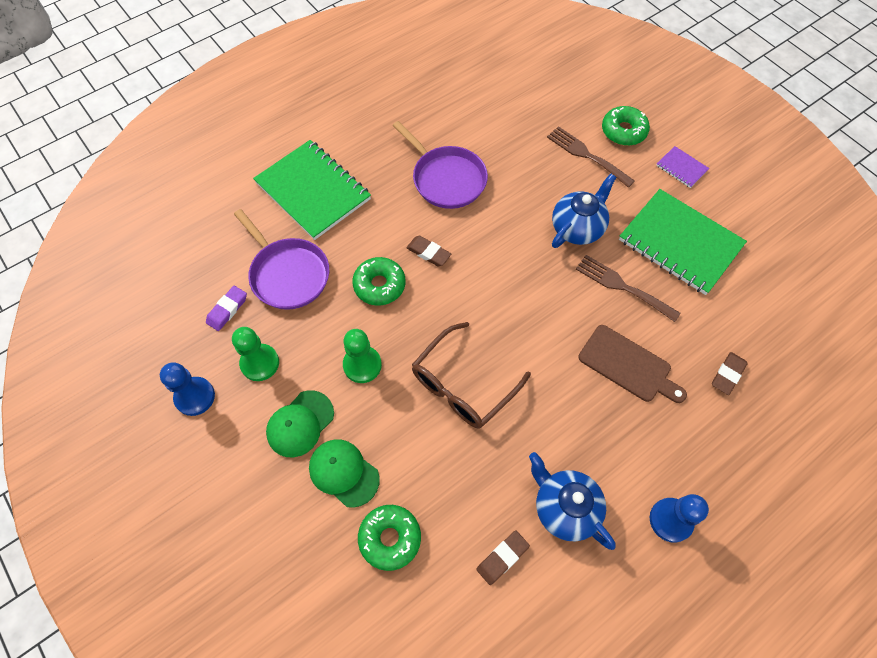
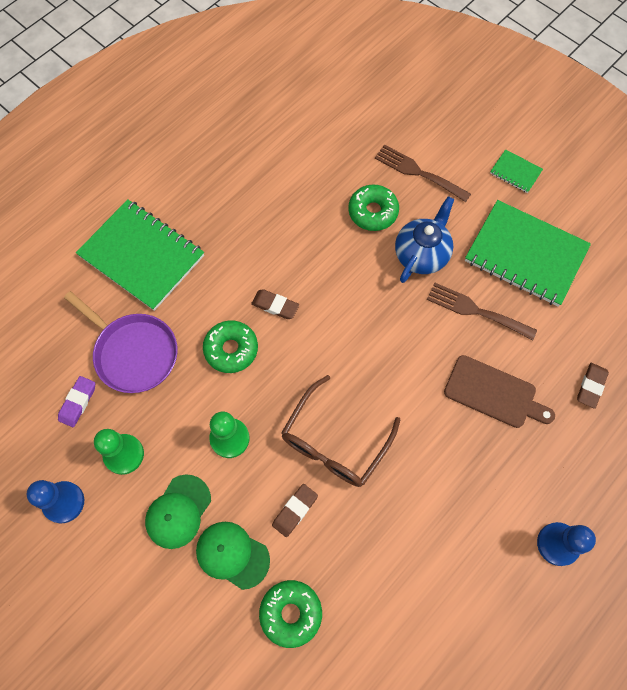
camera: 10 degrees left, 5 degrees up
(446, 179) = (279, 221): purple pan -> none
(502, 558) = (403, 612): brown eraser -> brown eraser (295, 511)
(565, 508) = (455, 550): blue teapot -> none
(623, 131) = (451, 140): green donut -> green donut (373, 212)
(681, 168) = (515, 172): purple notebook -> green notebook

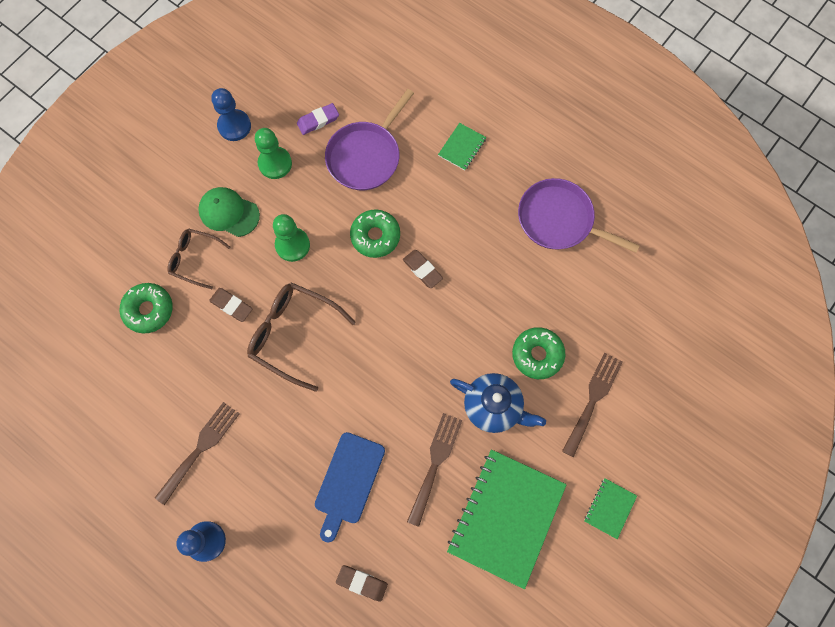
camera: 85 degrees right, 5 degrees up
(78, 402) = (318, 121): purple eraser -> purple eraser turned 45 degrees counterclockwise
(142, 256) = (462, 147): green notebook -> green notebook, size x0.44
(232, 555) = (194, 259): green cap -> brown glasses
(237, 178) = (559, 220): none -> purple pan
(275, 306) = (422, 270): brown eraser -> brown eraser turned 60 degrees counterclockwise
(458, 550) = (200, 448): none -> brown fork
(493, 393) = (348, 481): brown cutting board -> blue cutting board

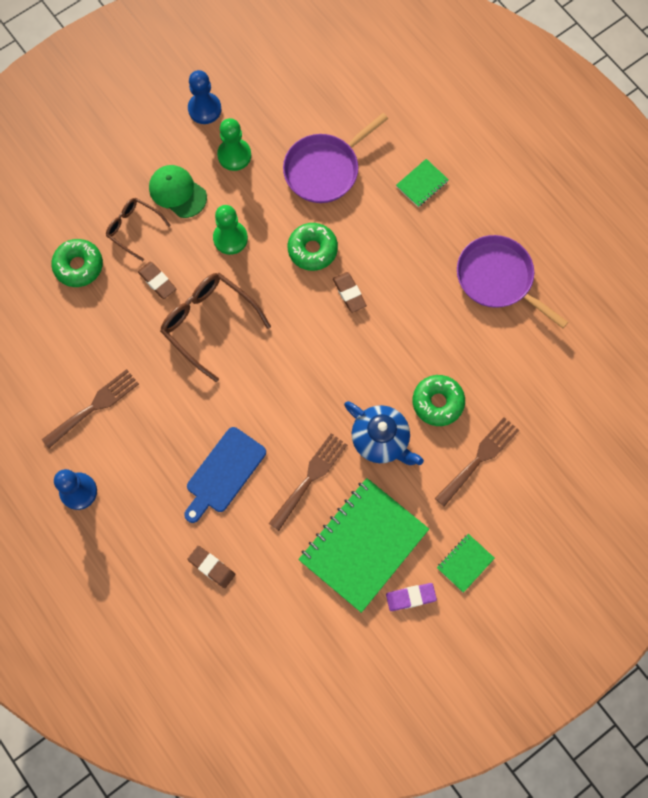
camera: 15 degrees right, 0 degrees up
(318, 121) = (287, 123): purple eraser -> purple eraser (410, 597)

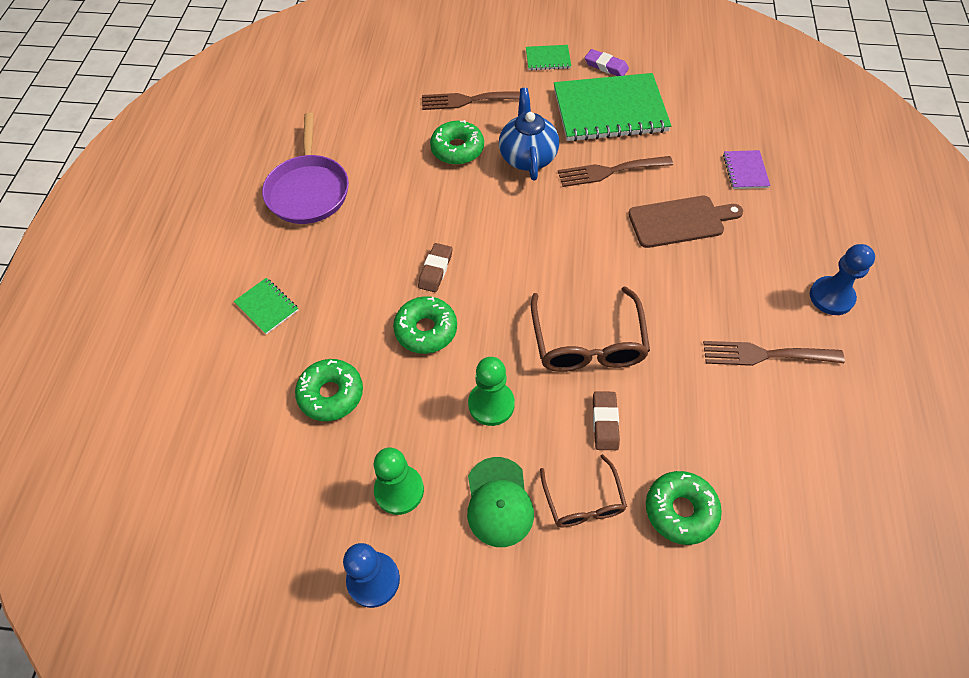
camera: 135 degrees left, 15 degrees down
(211, 567) = (745, 171): brown eraser -> purple notebook
(224, 473) = (680, 221): blue cutting board -> brown cutting board
(324, 169) = (331, 394): purple pan -> green donut
(422, 184) = (267, 307): green notebook -> green notebook turned 45 degrees clockwise

